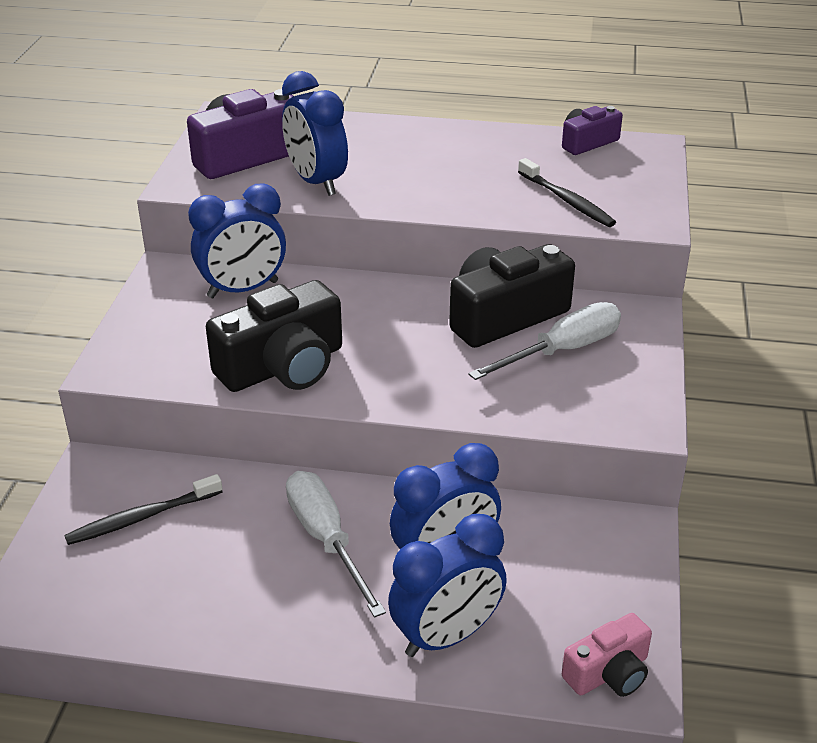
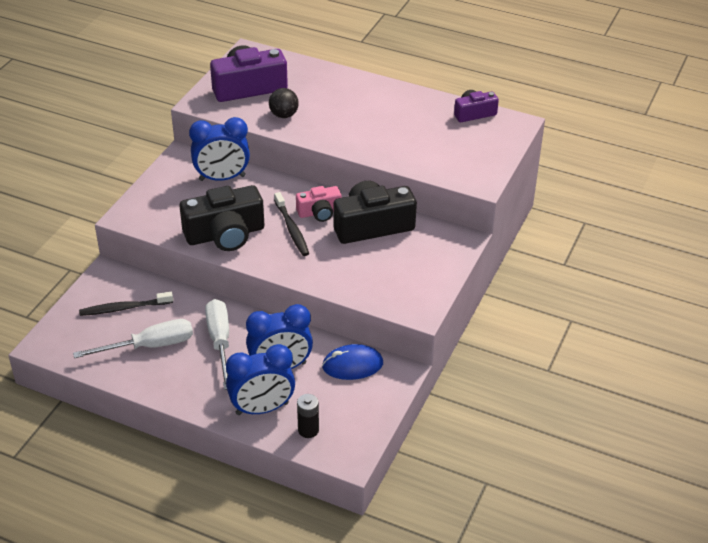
camera: 15 degrees right, 5 degrees up
(316, 182) = (284, 115): blue clock -> black ball
(541, 656) = (308, 430): none -> black battery
(557, 532) = (352, 365): none -> blue mouse
(562, 350) = (395, 255): white screwdriver -> white screwdriver (150, 346)
(566, 200) = (435, 156): black toothbrush -> black toothbrush (291, 229)
(609, 673) = (340, 447): pink camera -> pink camera (319, 212)

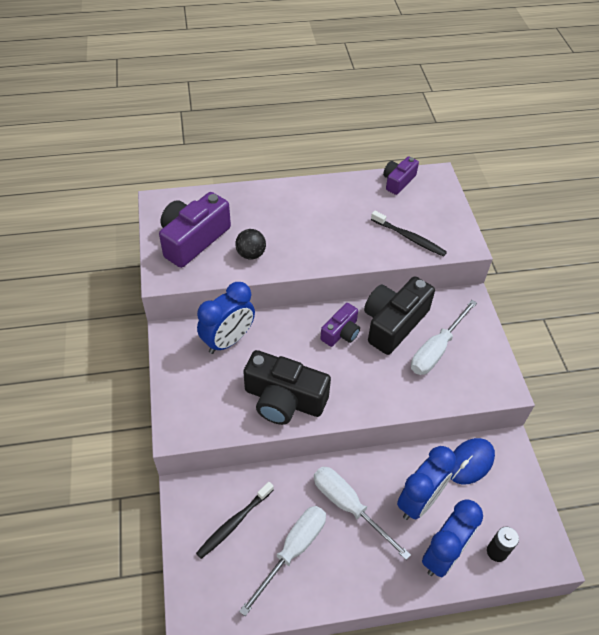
camera: 35 degrees left, 10 degrees up
(225, 234) = (284, 399): black camera -> black camera turned 75 degrees clockwise
(291, 229) = (334, 362): black toothbrush -> black toothbrush (409, 237)
(319, 212) = (341, 332): pink camera -> purple camera
(389, 259) = (436, 350): none -> white screwdriver

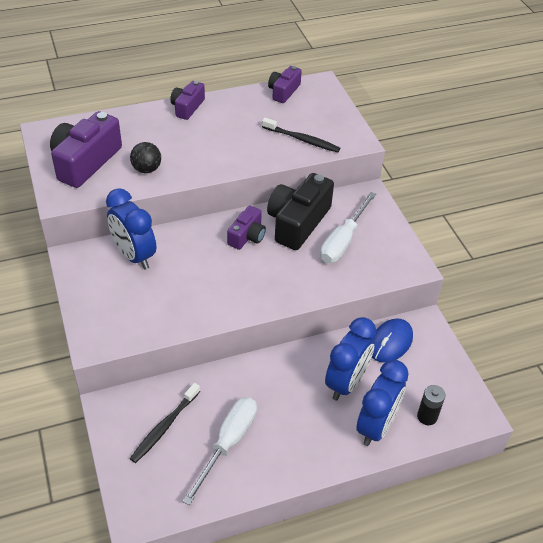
camera: 10 degrees left, 5 degrees down
(228, 341) = (134, 256): blue clock -> blue clock turned 105 degrees clockwise
(284, 399) = (199, 302): black camera -> none
(300, 189) = (187, 107): none -> purple camera
(348, 506) = (277, 396): white screwdriver -> none

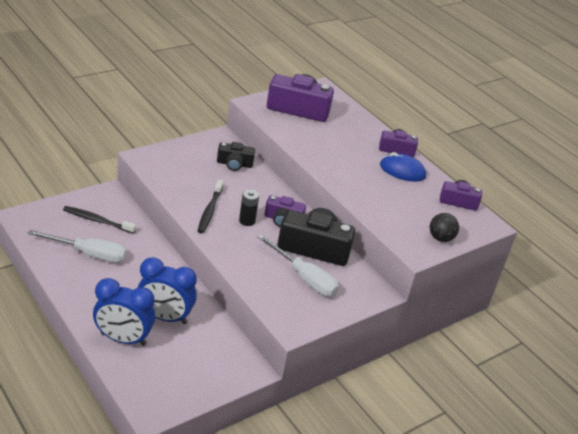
camera: 70 degrees right, 10 degrees down
(134, 256) = (234, 164): blue clock -> black camera
(147, 169) = (306, 137): black ball -> black ball (440, 238)
(302, 139) = (395, 217): black toothbrush -> black toothbrush (210, 210)
(343, 241) = (304, 278): white screwdriver -> white screwdriver turned 150 degrees counterclockwise
(390, 342) = (220, 344): blue mouse -> blue mouse (402, 171)
(427, 416) = (141, 373): black battery -> black battery (247, 221)

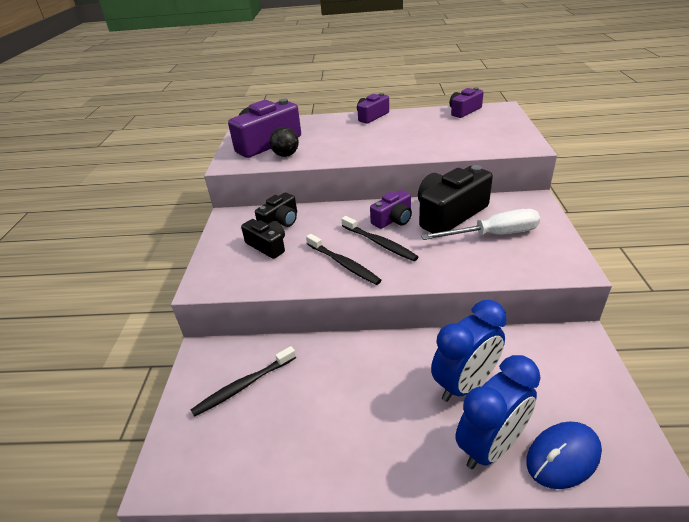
camera: 45 degrees left, 0 degrees up
(89, 254) = (301, 420): white screwdriver -> none
(202, 169) = (267, 246): none -> black camera
(247, 221) = (379, 243): black battery -> black toothbrush
(402, 171) = (404, 122): blue mouse -> blue mouse (562, 456)
(440, 238) = (512, 130): black ball -> black ball (286, 155)

